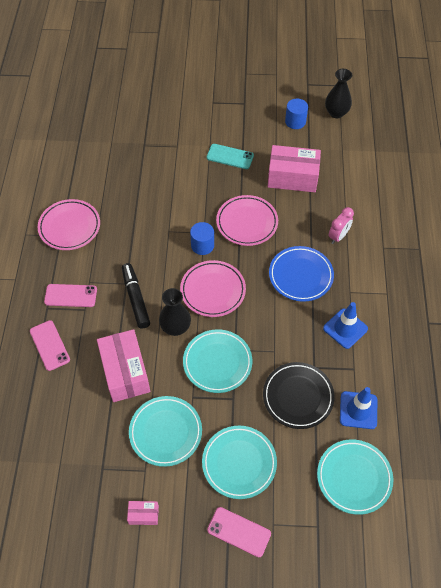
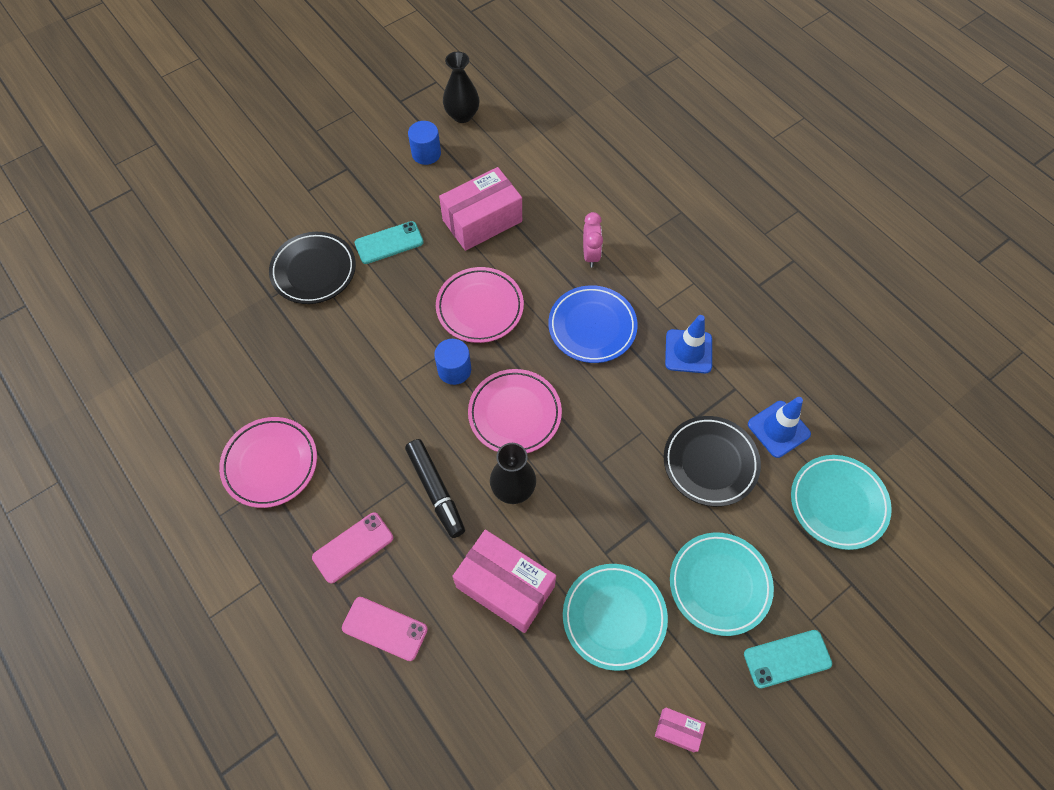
camera: 40 degrees left, 5 degrees up
(135, 299) = (436, 490): black marker -> black marker turned 150 degrees counterclockwise
(143, 515) = (678, 730): pink box -> pink box turned 60 degrees clockwise
(177, 146) = (314, 271): none -> black plate
(217, 362) = (595, 492): turquoise plate -> none
(239, 532) = (787, 659): pink phone -> turquoise phone

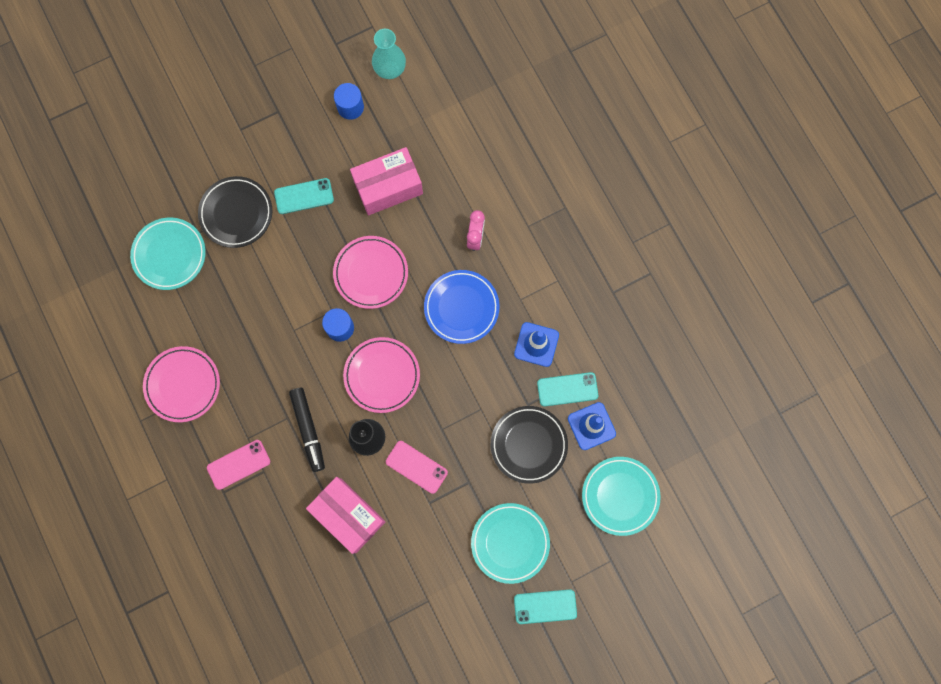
camera: 10 degrees right, 15 degrees up
(385, 628) = (254, 531): pink phone -> pink phone (416, 467)
(462, 115) = (390, 69): black vase -> turquoise vase
(614, 617) = (425, 553): turquoise plate -> turquoise plate (169, 255)
(678, 730) = (452, 642): pink box -> none
(738, 393) = (567, 389): none -> turquoise phone

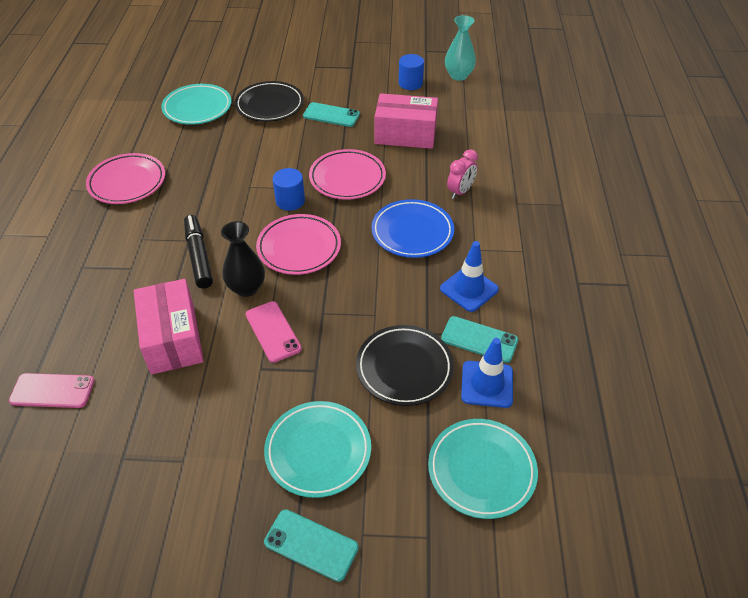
camera: 30 degrees right, 30 degrees down
(238, 464) = (115, 253): pink phone -> pink phone (52, 391)
(308, 429) = (198, 256): black marker -> black marker turned 150 degrees clockwise

